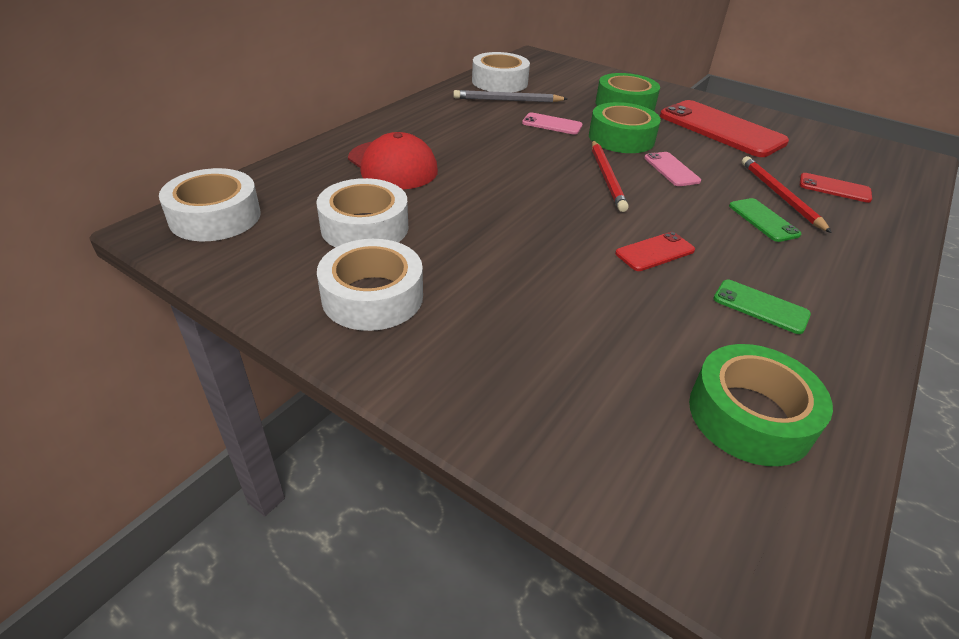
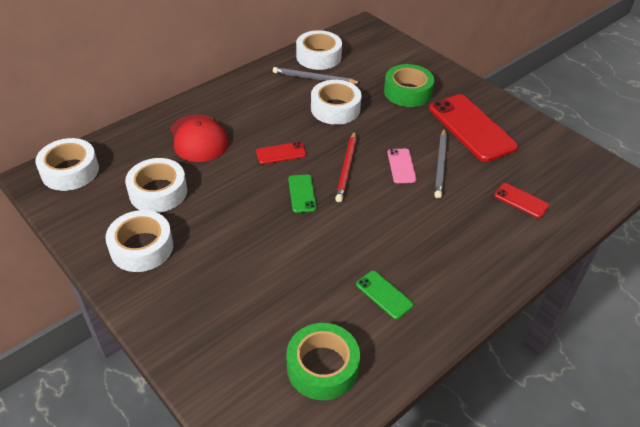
camera: 15 degrees right, 5 degrees up
(552, 124) = (335, 108): pink phone -> white tape
(621, 138) = (382, 129): green tape -> none
(655, 252) = (340, 240): red phone -> red phone (281, 153)
(716, 164) = (441, 165): none -> grey pencil
(763, 220) = (439, 223): green phone -> green phone (302, 193)
(780, 195) = (470, 202): red pencil -> none

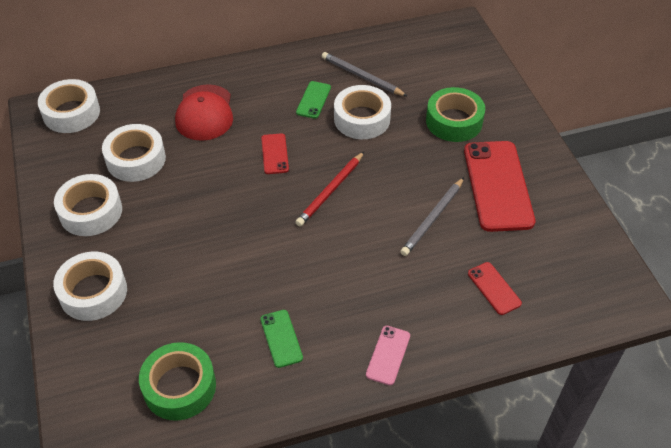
camera: 25 degrees right, 5 degrees up
(281, 153) = (275, 154): red phone -> red phone turned 75 degrees clockwise
(302, 193) = (268, 205): green phone -> green phone (313, 100)
(318, 56) = (383, 51): white tape -> white tape (93, 292)
(401, 166) = (389, 206): pink phone -> pink phone (388, 355)

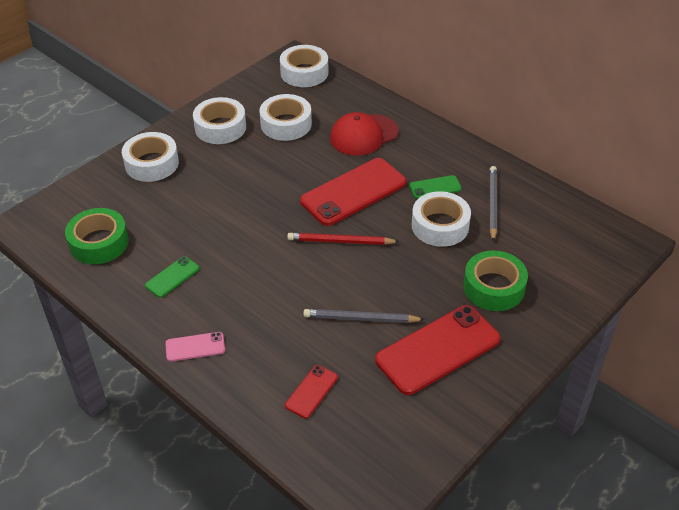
camera: 60 degrees right, 5 degrees down
(275, 154) = (353, 192): red phone -> red phone, size x2.11

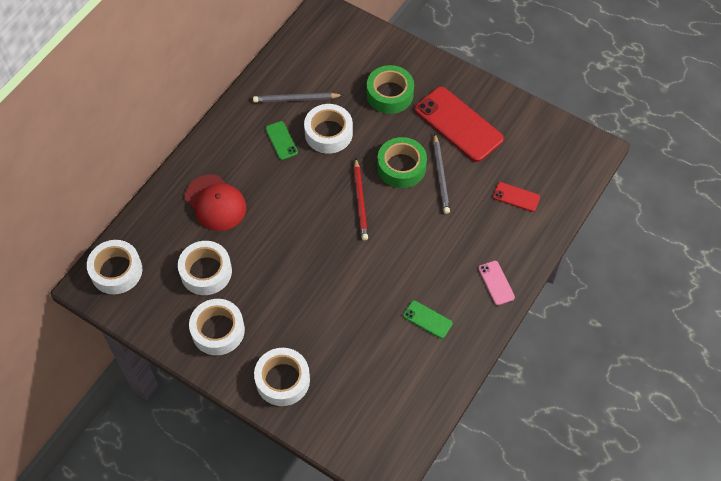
camera: 100 degrees left, 15 degrees up
(99, 243) = (399, 393): green tape -> green tape (401, 167)
(353, 192) = (297, 200): red phone -> none

